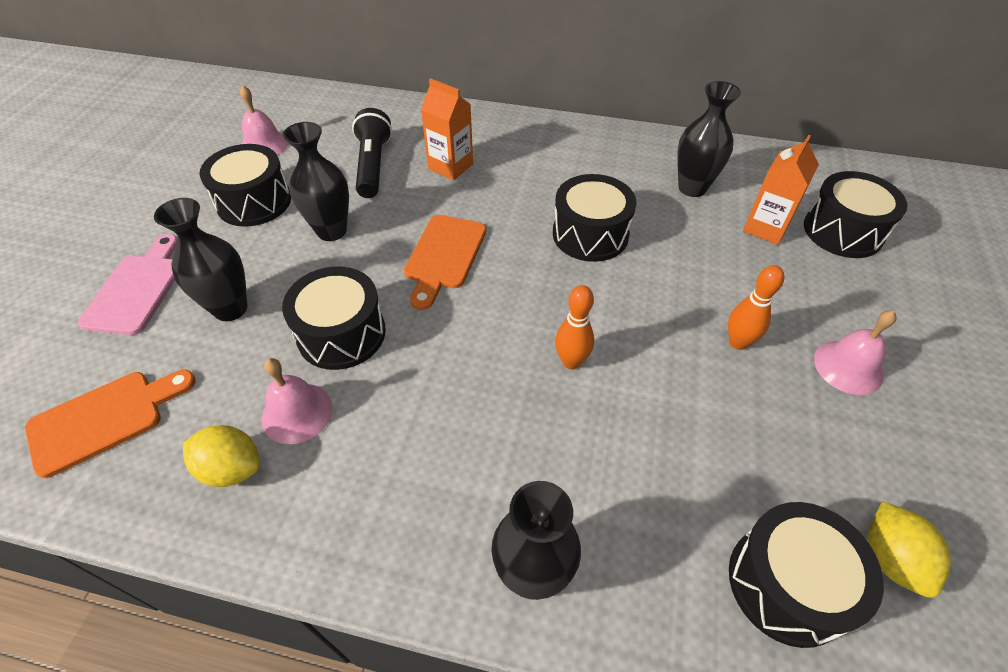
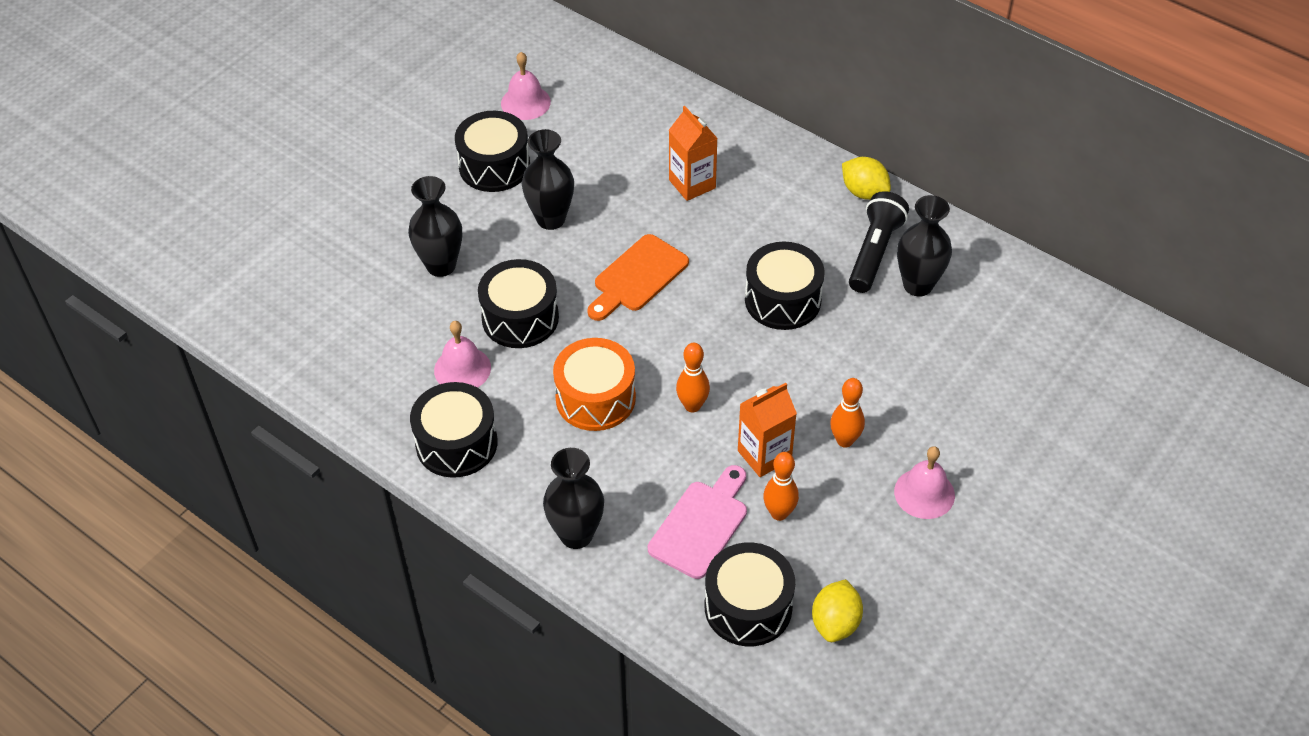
camera: 25 degrees right, 0 degrees up
(104, 419) = (325, 324): orange cutting board -> none
(137, 289) = (373, 223): pink cutting board -> pink cutting board (701, 525)
(232, 468) = (403, 392): yellow lemon -> yellow lemon (864, 192)
(373, 166) = (618, 160): black flashlight -> black flashlight (874, 252)
(465, 391) = (595, 398): none -> orange drum
(735, 446) = (779, 513): none -> orange bowling pin
(765, 228) = (958, 350): orange carton -> orange carton (764, 455)
(842, 231) = (1033, 379): black drum -> black drum (456, 443)

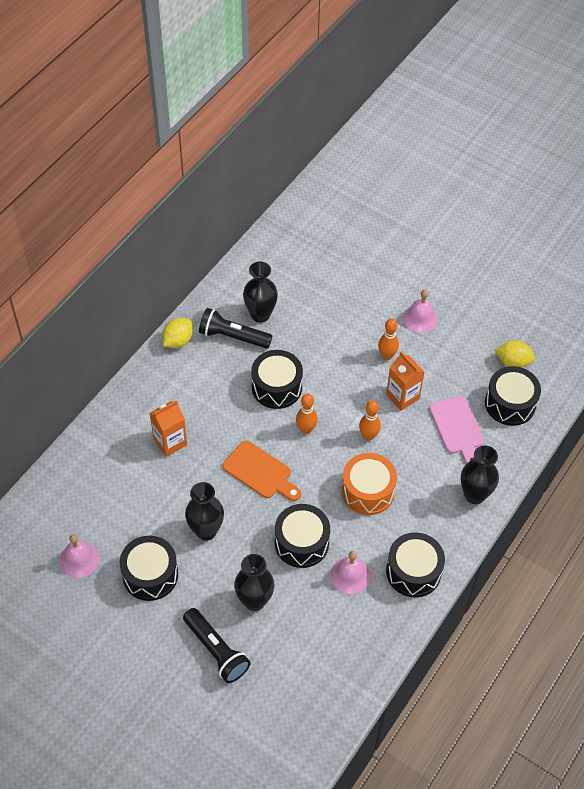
camera: 95 degrees left, 5 degrees up
(379, 227) = (216, 650): none -> black flashlight
(701, 525) = (458, 428): pink cutting board -> pink cutting board turned 135 degrees counterclockwise
(779, 513) = (444, 389): orange bowling pin -> orange bowling pin (306, 429)

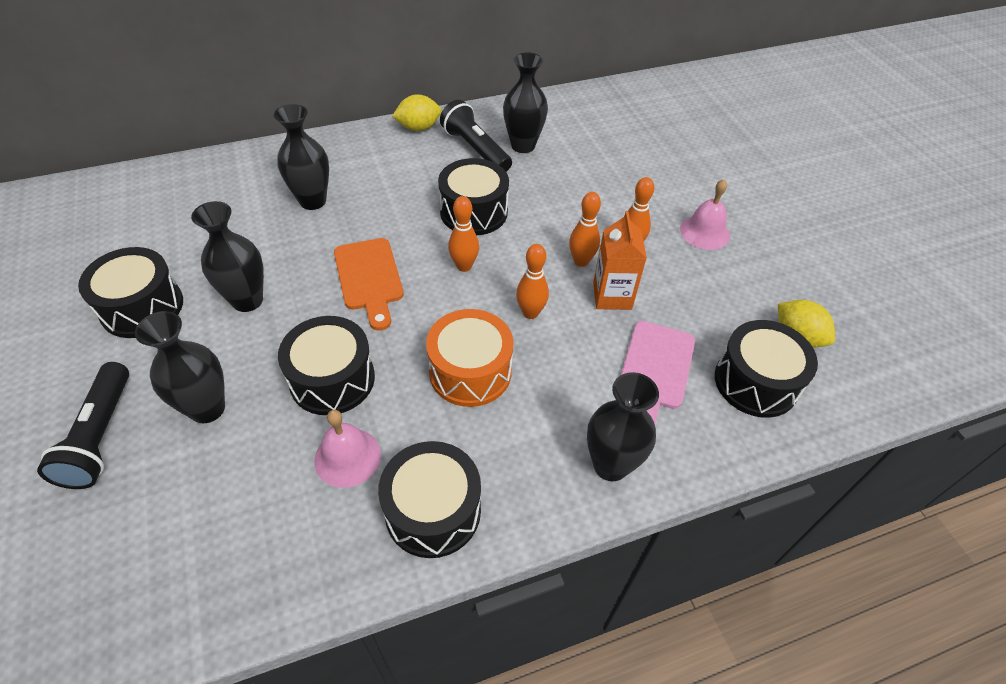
camera: 35 degrees right, 5 degrees down
(79, 559) = (102, 250): pink bell -> none
(170, 442) = (313, 201): orange carton -> black vase
(368, 384) = (581, 261): none -> orange bowling pin

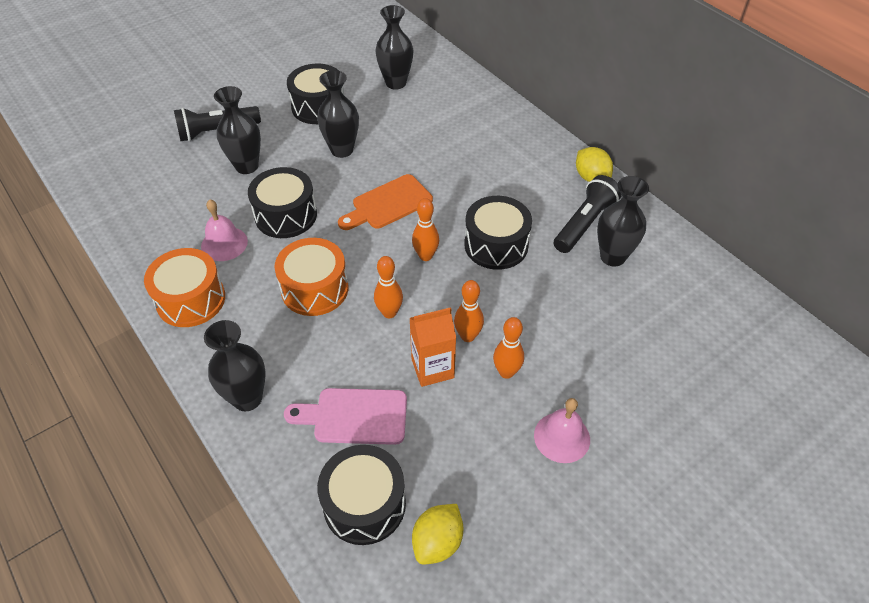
camera: 75 degrees right, 0 degrees up
(313, 201) = (458, 146): black vase -> black vase (396, 83)
(433, 511) = (191, 299): black drum -> orange drum

